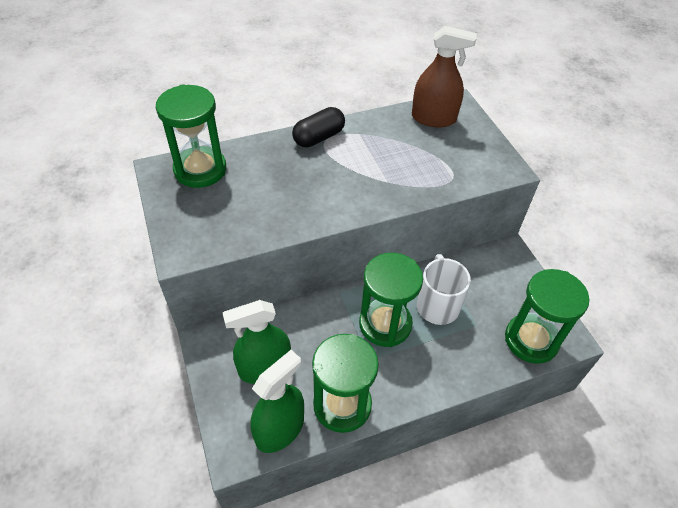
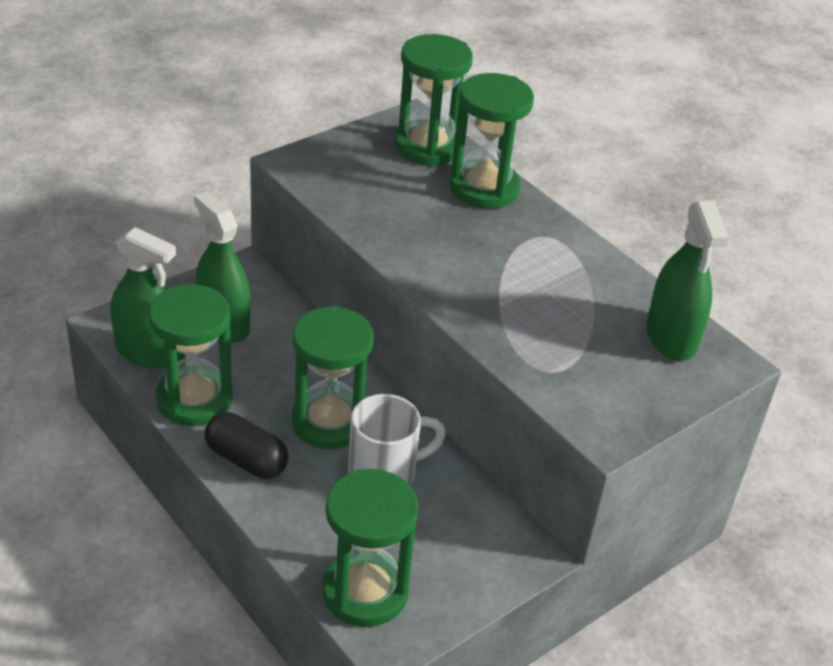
camera: 70 degrees right, 10 degrees down
(262, 155) = (484, 188): none -> green hourglass
(319, 137) = (548, 229): black capsule -> black capsule (246, 460)
(433, 118) = (671, 337): brown spray bottle -> green spray bottle

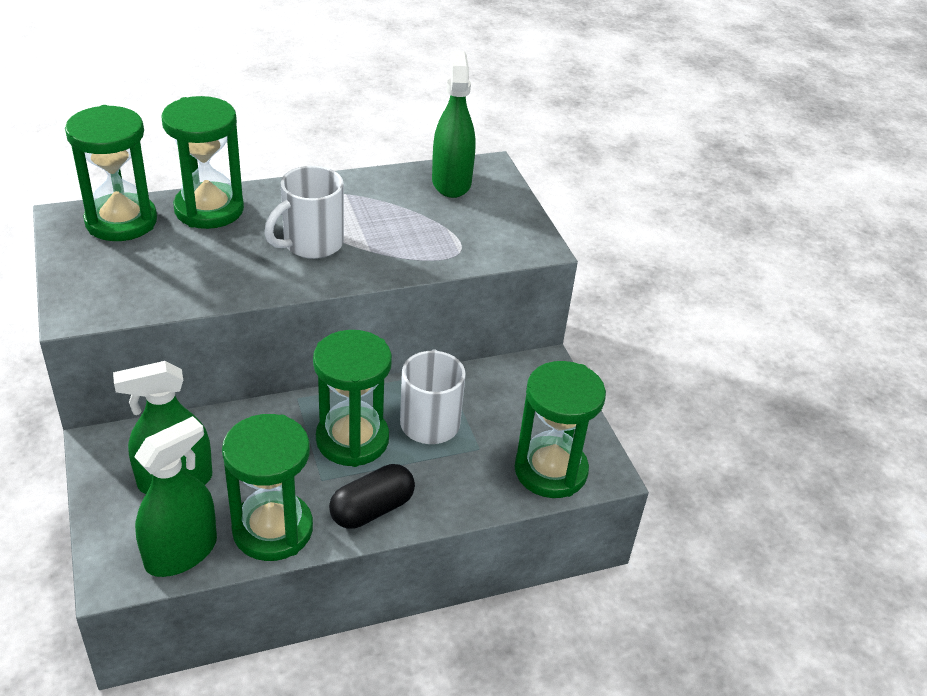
camera: 70 degrees left, 0 degrees up
(479, 264) = (311, 244): none -> white mug
(671, 337) = (451, 182): green spray bottle -> green spray bottle turned 105 degrees counterclockwise

